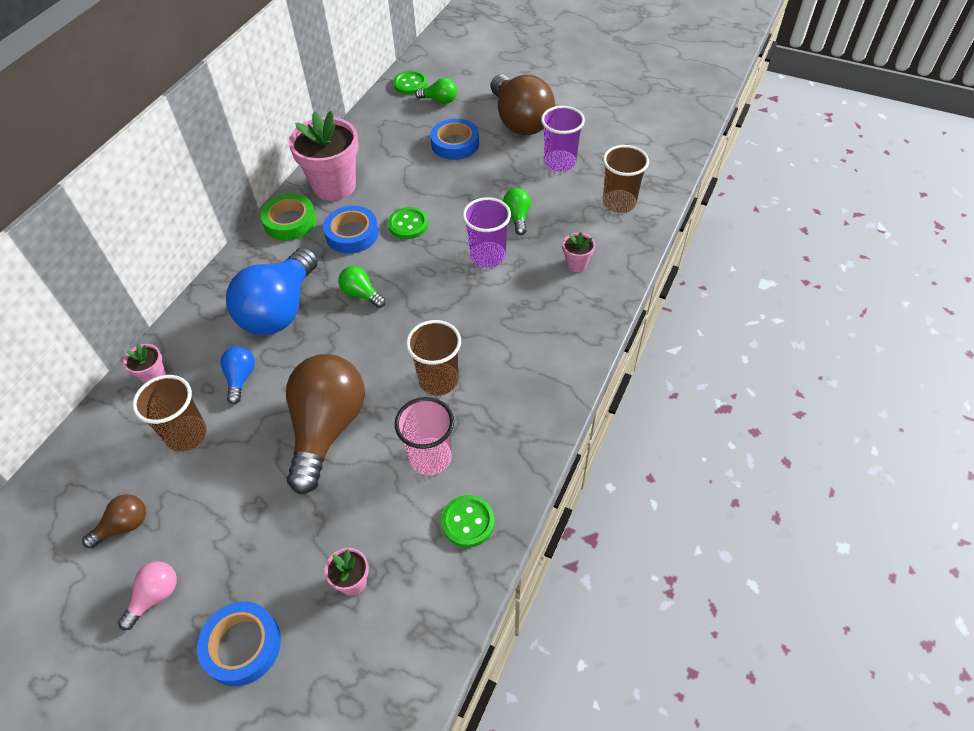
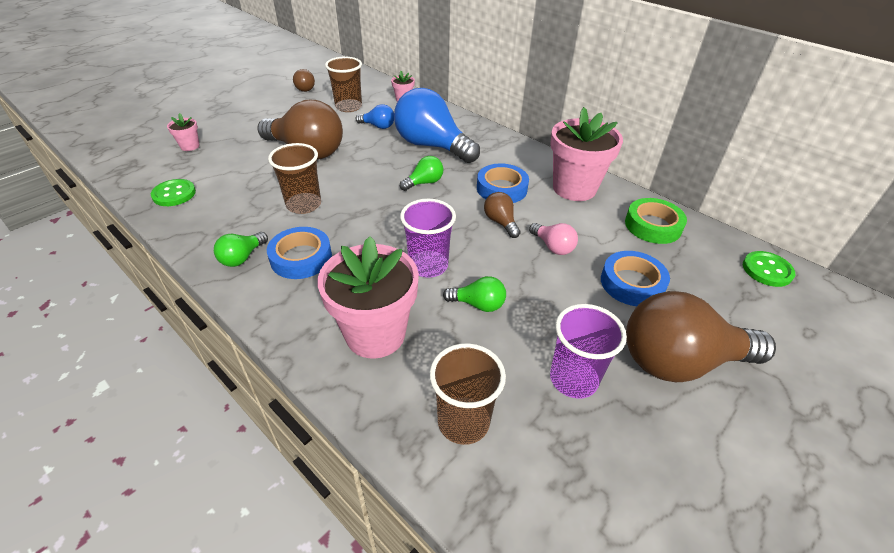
camera: 105 degrees right, 10 degrees down
(155, 596) = (254, 93): pink light bulb -> pink light bulb (553, 247)
(242, 646) = (198, 112): blue tape -> blue tape (301, 258)
(290, 222) = (532, 160): green tape -> green tape (653, 226)
(408, 224) = (500, 222): green button -> brown light bulb
(430, 457) = (240, 188): pink cup -> none
(439, 100) = (730, 289): green light bulb -> green light bulb (242, 257)
(576, 264) = (375, 334): pink flower pot -> pink flower pot, size x2.24

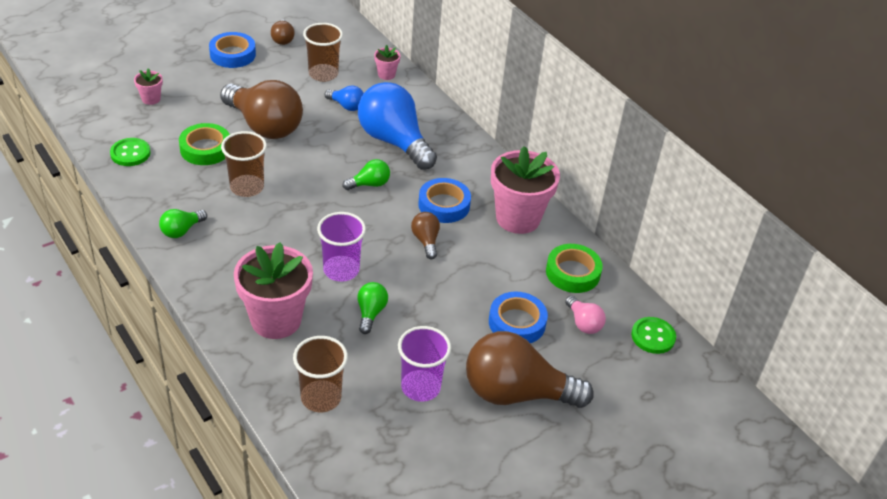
camera: 10 degrees right, 0 degrees up
(253, 178) = (205, 149): none -> green tape
(301, 258) = (232, 241): blue tape -> blue tape (232, 54)
(478, 304) = (370, 313): green light bulb -> green light bulb turned 105 degrees counterclockwise
(553, 247) = (463, 275): pink light bulb -> pink light bulb (583, 323)

